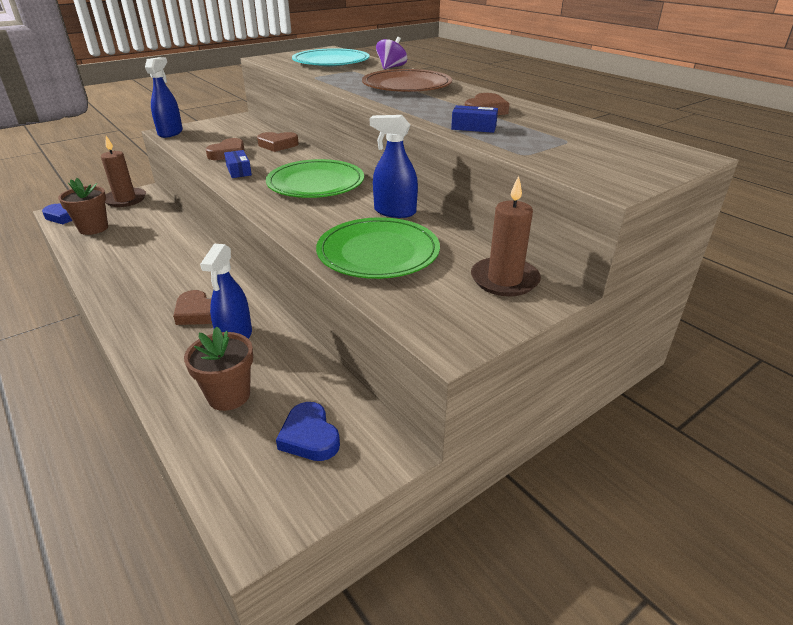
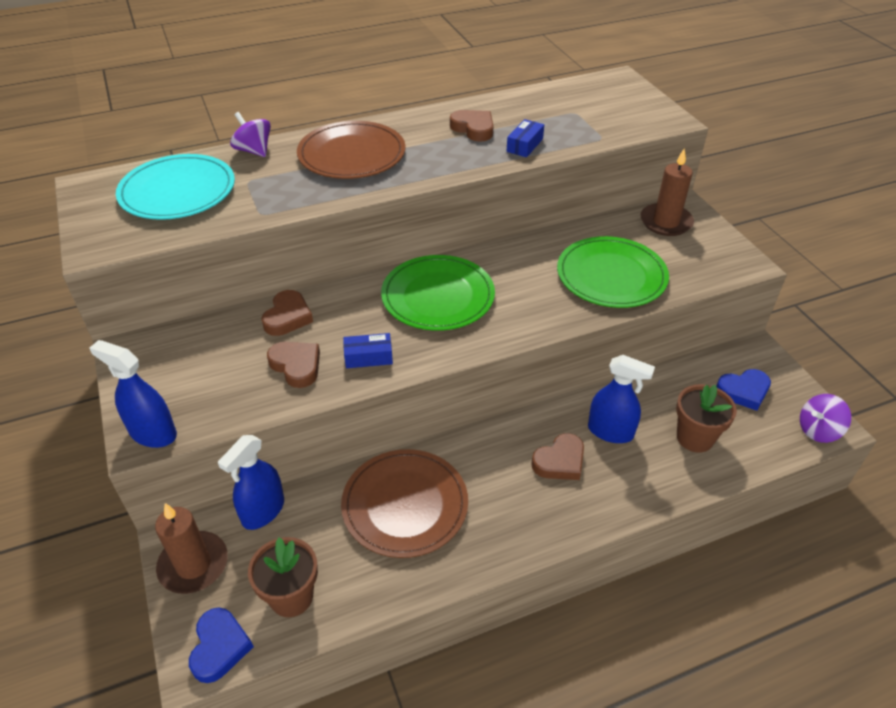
camera: 75 degrees left, 10 degrees up
(159, 252) = (405, 505): none -> brown plate
(246, 515) = (818, 430): none -> purple spinning top
(395, 212) = (531, 253): blue spray bottle -> blue spray bottle (263, 511)

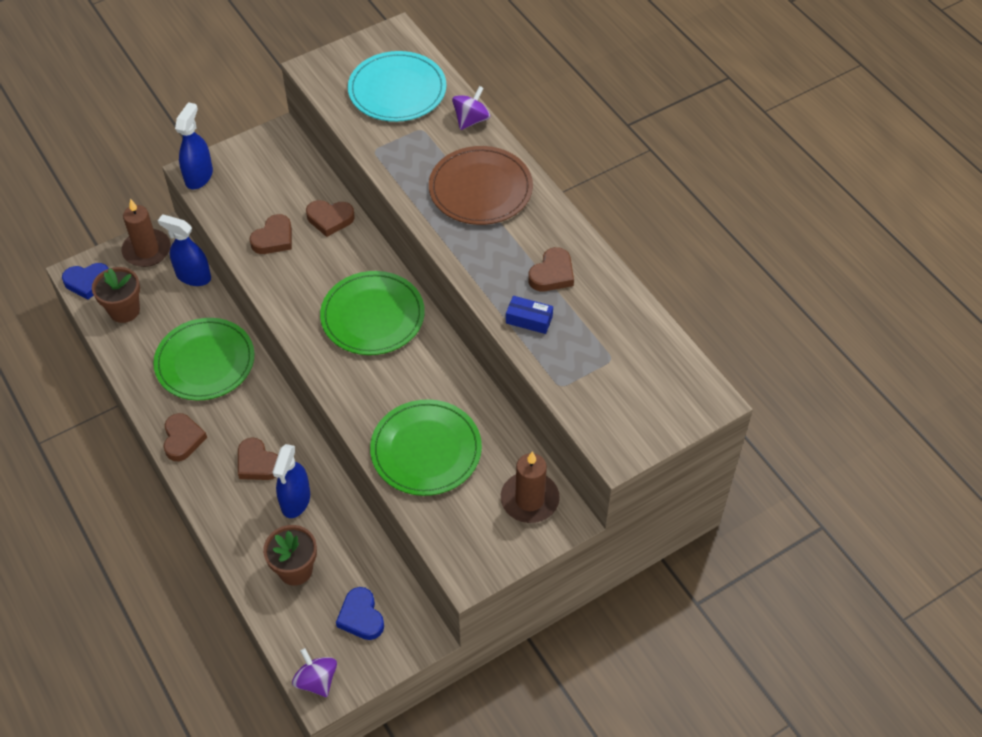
camera: 80 degrees right, 10 degrees up
(368, 357) = (289, 281): blue box -> none
(405, 505) = (205, 362): brown plate -> green plate
(518, 534) = (183, 439): none -> brown heart

